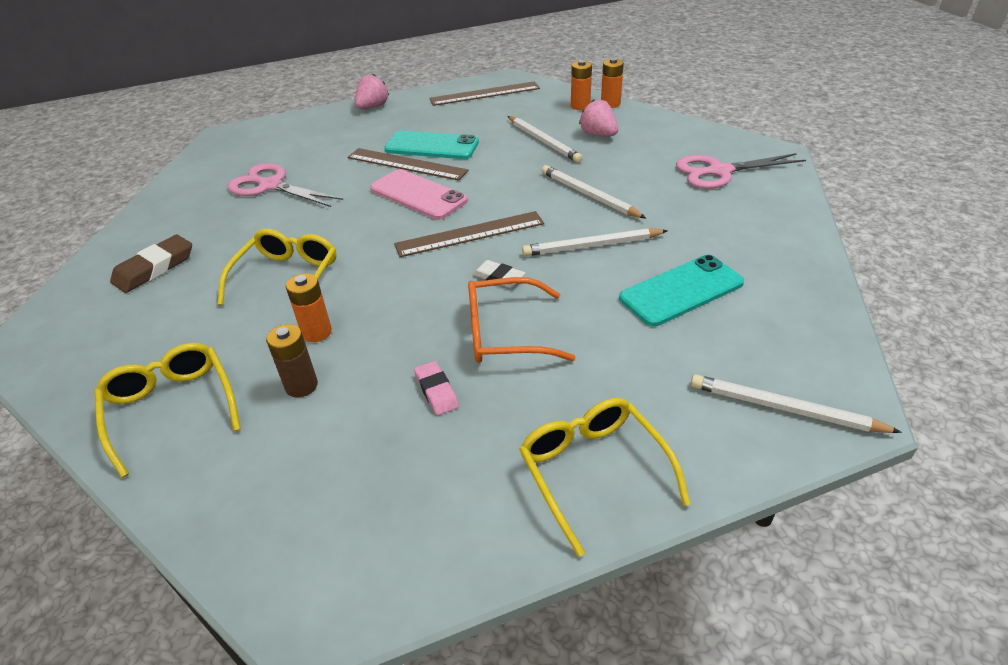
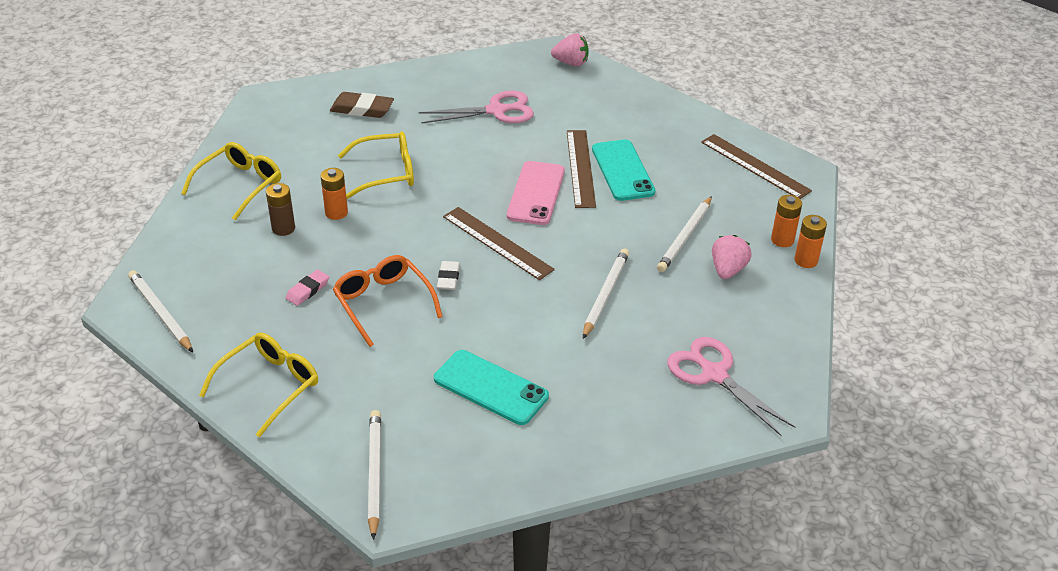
camera: 60 degrees right, 0 degrees up
(271, 186) = (496, 111): pink scissors -> pink scissors turned 75 degrees clockwise
(372, 107) = (668, 107): pink strawberry -> pink strawberry (571, 63)
(592, 246) = (524, 318): white pencil -> white pencil (160, 313)

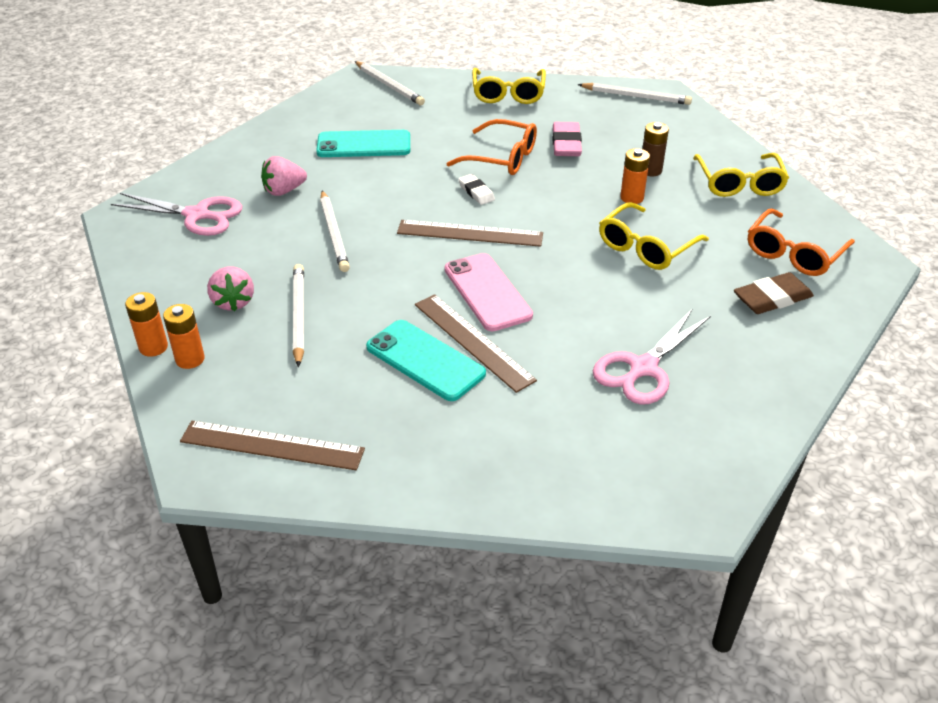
camera: 145 degrees right, 0 degrees up
(300, 125) = (793, 254): none -> orange glasses
(307, 290) = (566, 144): pink eraser -> pink eraser, size x1.59
(571, 63) = (652, 500): pink strawberry -> pink strawberry (284, 191)

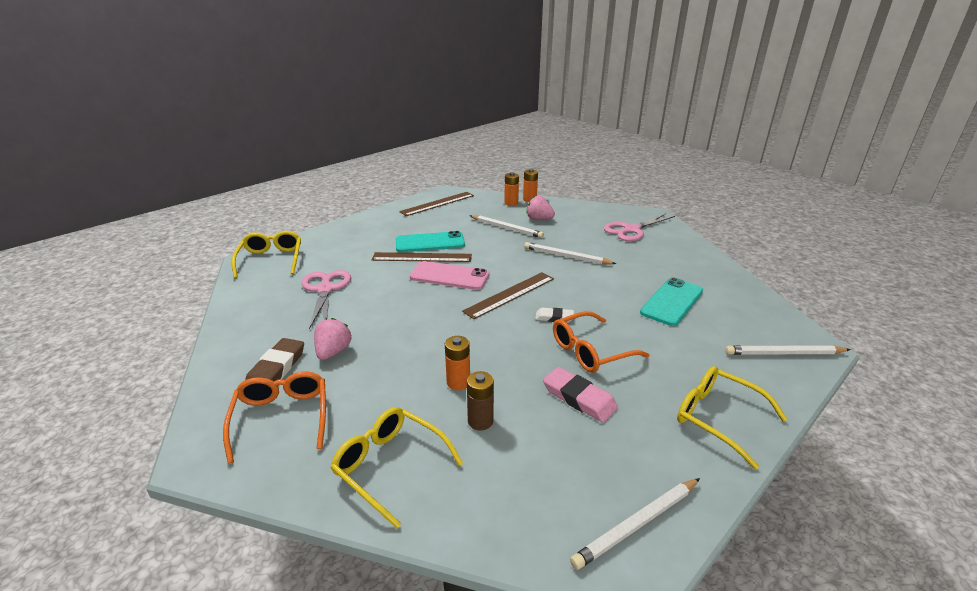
camera: 130 degrees right, 10 degrees down
(284, 191) = (633, 257): pink strawberry -> pink strawberry (333, 352)
(645, 247) = (399, 350): yellow glasses -> yellow glasses (271, 259)

